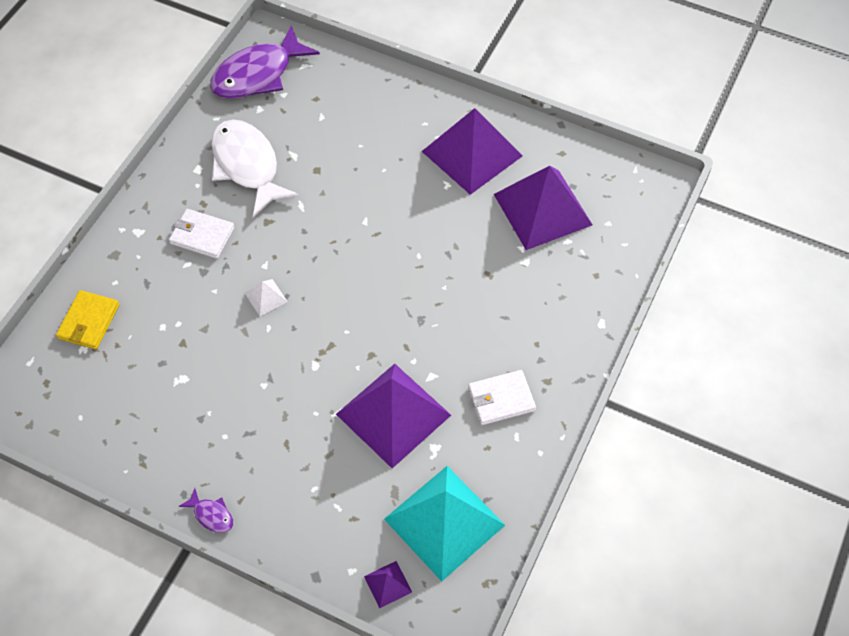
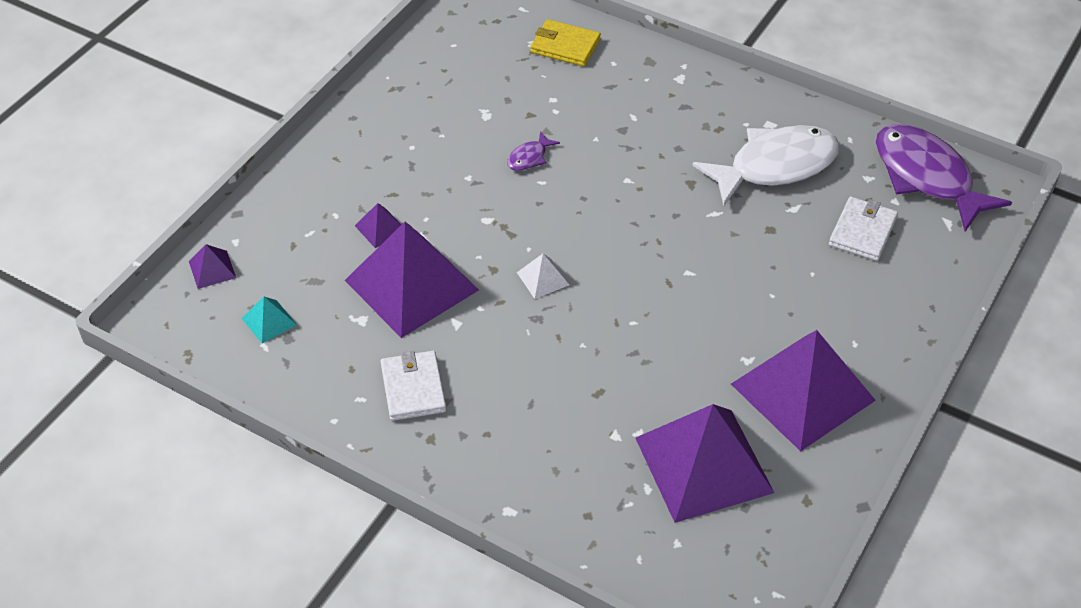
camera: 95 degrees right, 10 degrees down
(202, 235) = (672, 128): white wallet -> white wallet (862, 231)
(211, 515) = (325, 137): purple fish -> purple fish (529, 157)
(266, 297) = (583, 180): white pyramid -> white pyramid (543, 278)
(329, 448) = (380, 228): none -> purple pyramid
(444, 522) = (269, 321): turquoise pyramid -> turquoise pyramid, size x0.41

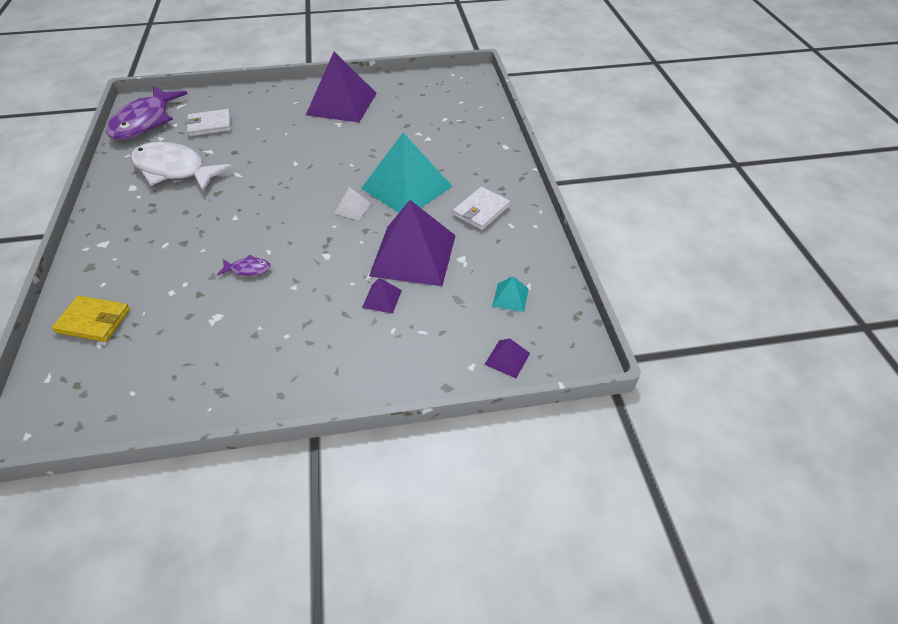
camera: 130 degrees left, 0 degrees up
(531, 347) = (406, 187): none -> turquoise pyramid
(565, 46) = (94, 321): yellow wallet -> yellow wallet turned 60 degrees counterclockwise
(703, 464) = (414, 111): purple pyramid -> none

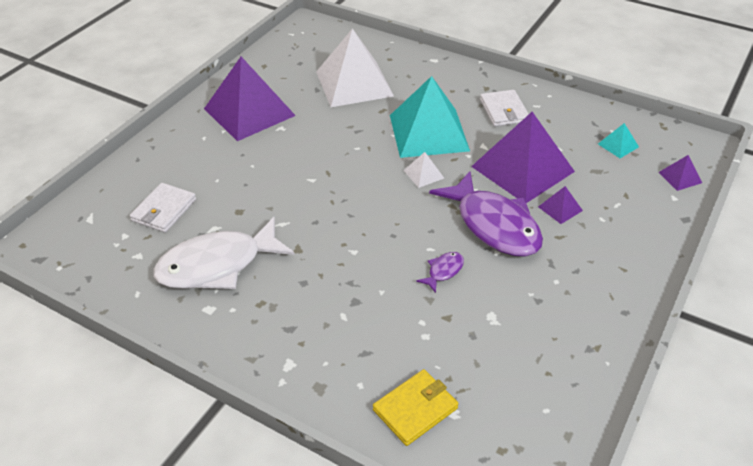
camera: 50 degrees left, 5 degrees down
(145, 122) = (85, 256): purple fish -> purple fish (494, 225)
(426, 127) = (354, 83): none -> white pyramid

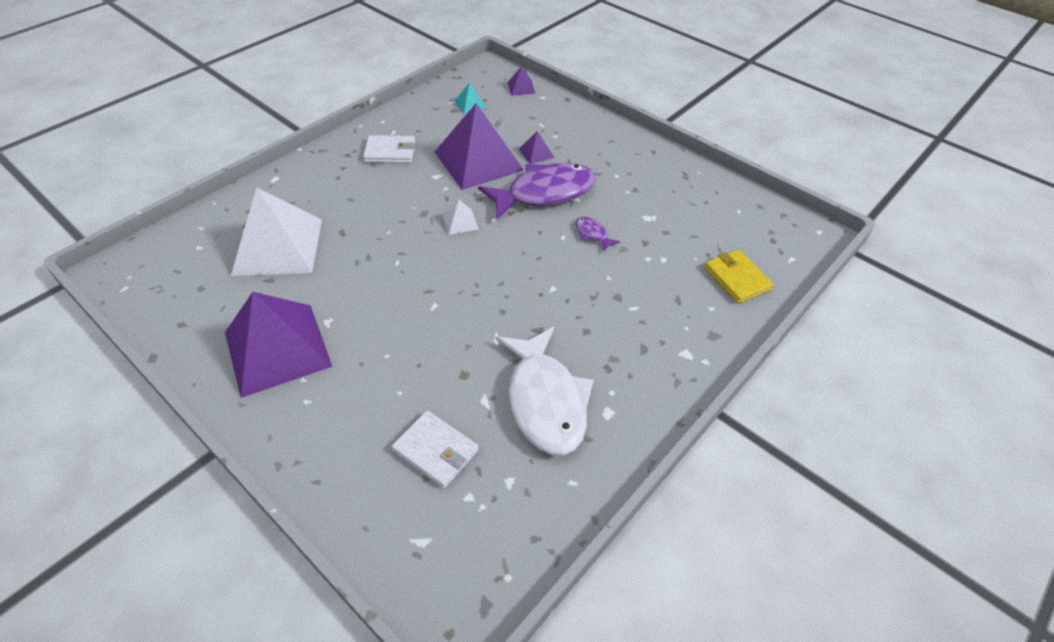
camera: 80 degrees left, 5 degrees up
(428, 132) = (398, 206): turquoise pyramid -> none

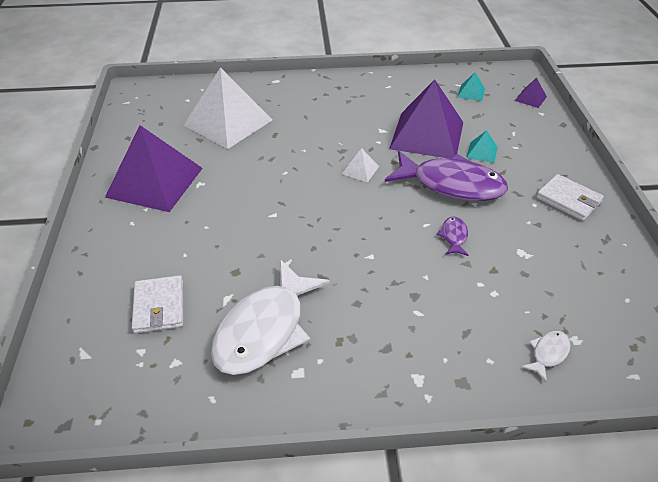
camera: 45 degrees right, 5 degrees down
(390, 152) = (369, 99): white wallet -> white wallet (568, 200)
(536, 153) = (482, 152): purple pyramid -> turquoise pyramid
(737, 278) = (548, 354): yellow wallet -> white fish

